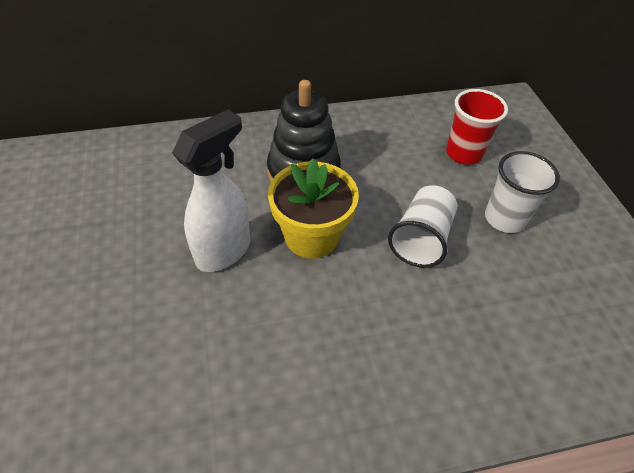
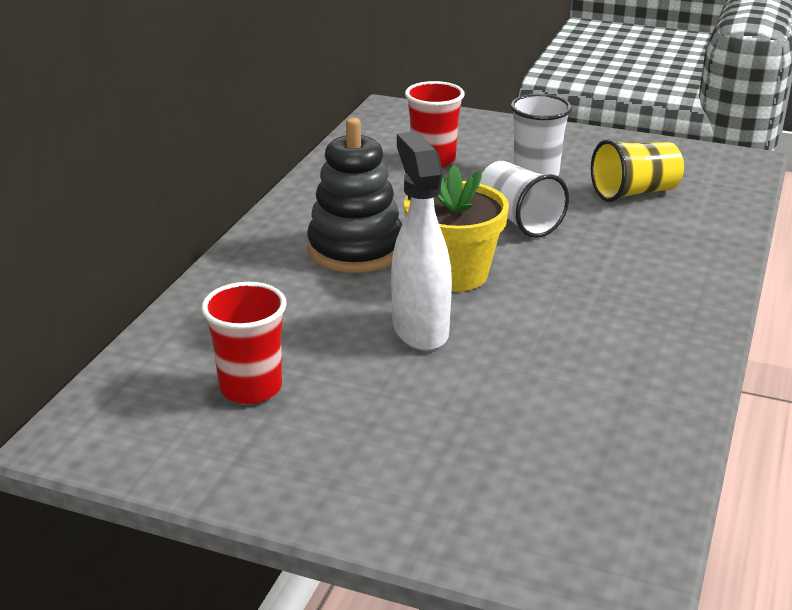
camera: 55 degrees left, 20 degrees down
(109, 202) = (251, 388): none -> red cup
(543, 296) = (634, 192): none -> yellow cup

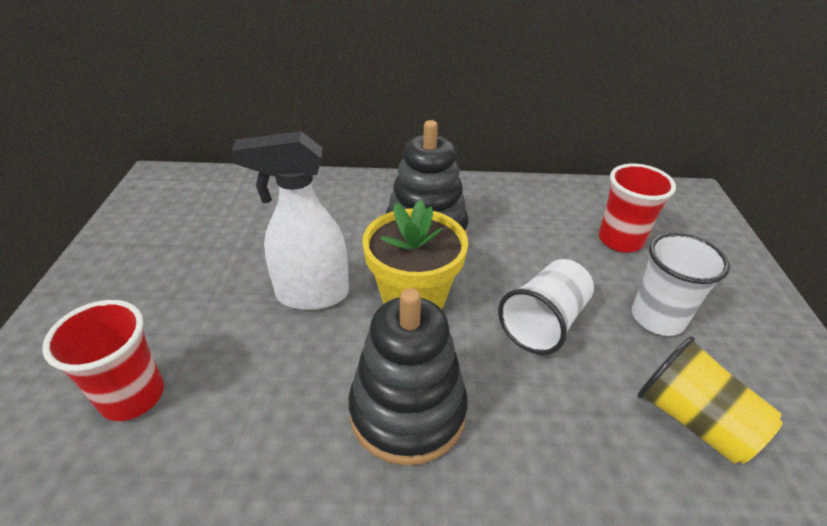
camera: 70 degrees right, 10 degrees up
(251, 388) = (214, 229): red cup -> red cup (132, 396)
(420, 330) = (311, 295): white spray bottle -> white spray bottle turned 150 degrees counterclockwise
(588, 300) = (407, 411): none -> black stacking toy

